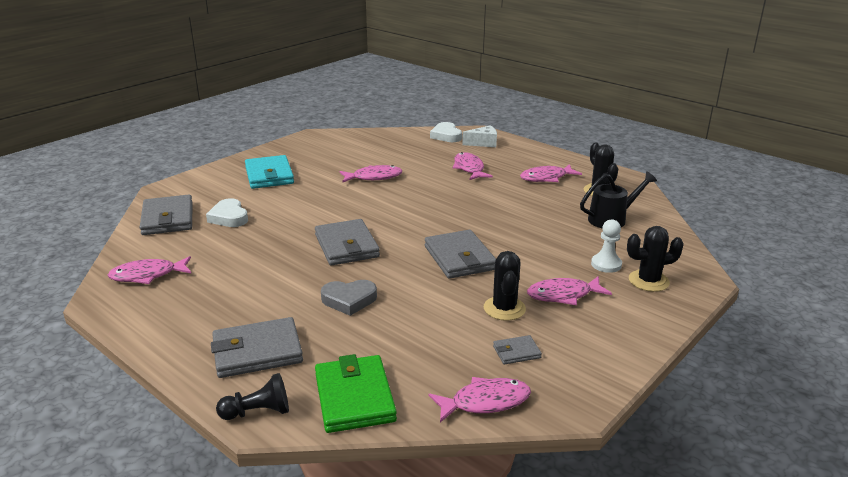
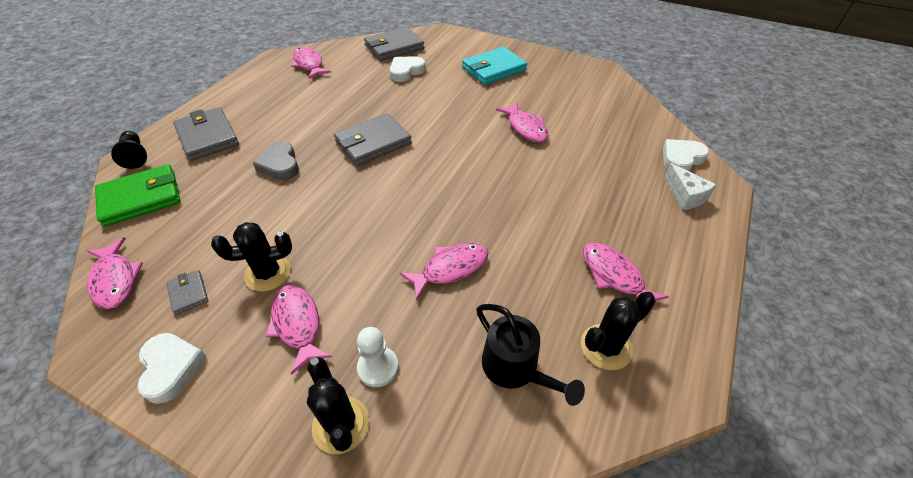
camera: 75 degrees right, 20 degrees up
(459, 258) = (366, 222): grey wallet -> none
(469, 168) = (595, 195): pink fish -> pink fish (450, 268)
(597, 356) = (171, 368): none -> white heart

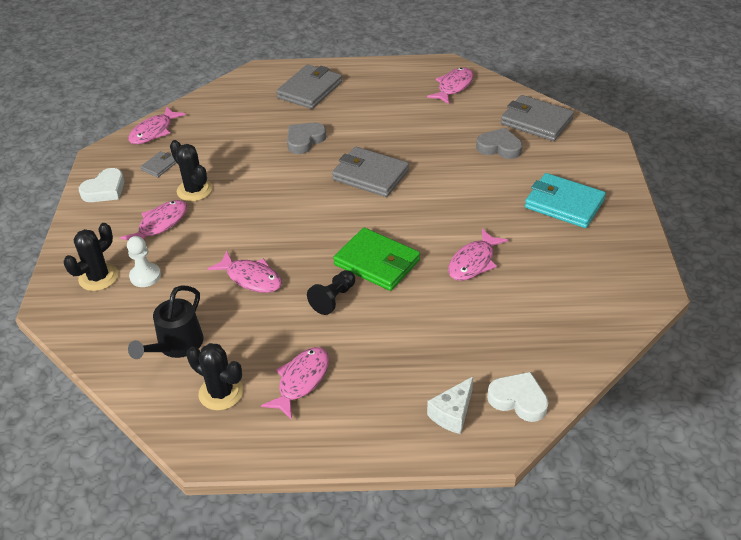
camera: 65 degrees right, 5 degrees down
(135, 156) = (265, 72): black pawn -> black pawn (333, 299)
(141, 198) = (226, 99): green wallet -> green wallet (377, 262)
(406, 71) = (499, 147): white heart -> grey heart

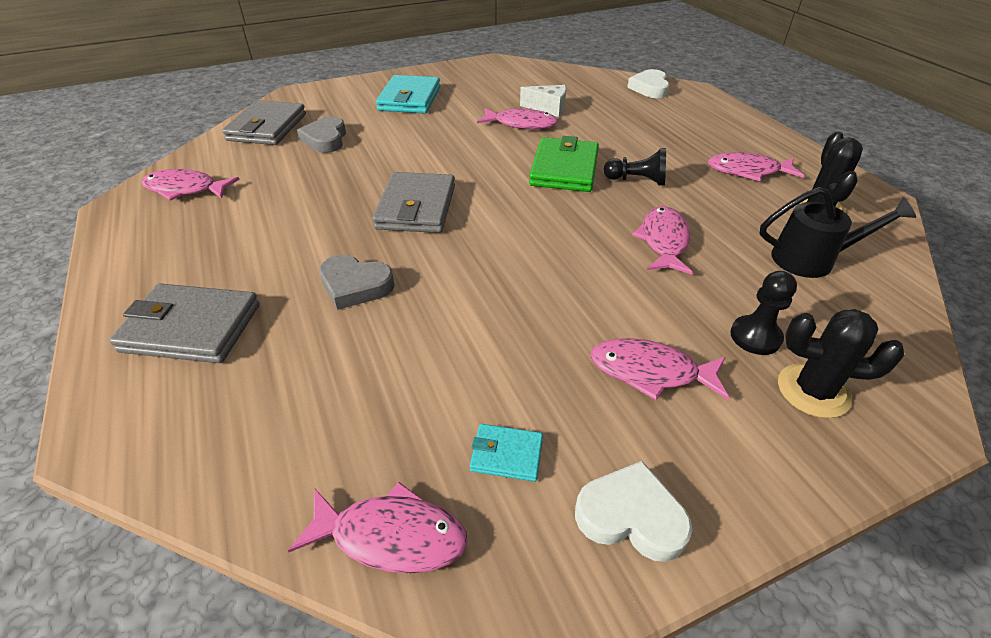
camera: 115 degrees left, 0 degrees up
(145, 276) = (755, 337): white pawn -> black pawn
(159, 166) = (507, 454): grey wallet -> turquoise wallet
(194, 190) = (544, 366): black cactus -> none
(452, 413) = (691, 106): white cheese -> white cheese (548, 108)

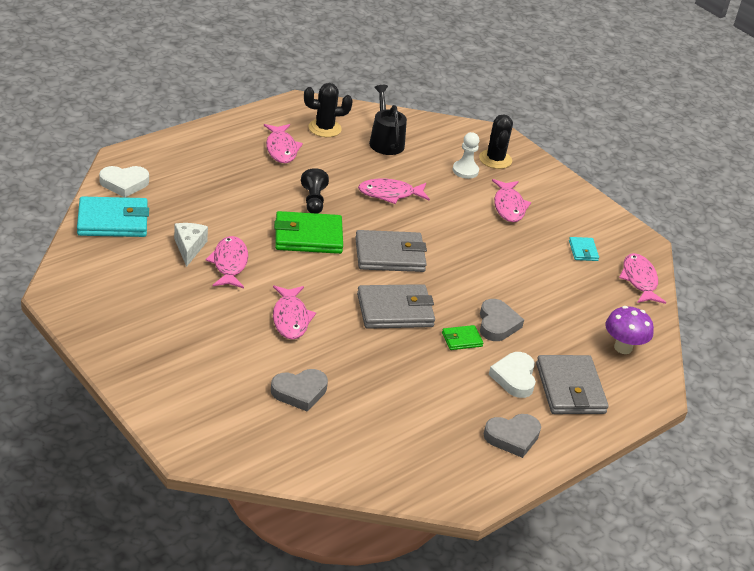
camera: 110 degrees left, 5 degrees down
(160, 254) = (512, 437): none -> grey heart
(185, 189) = (424, 462): pink fish -> pink fish (290, 318)
(225, 426) = (623, 347): none -> purple mushroom
(267, 127) = (286, 446): grey wallet -> grey wallet (389, 255)
(342, 248) = (461, 339): none -> green wallet
(409, 99) = (186, 348): turquoise wallet -> turquoise wallet (113, 221)
(631, 516) = (591, 216): white heart -> white heart (514, 377)
(755, 337) = (465, 170): black pawn -> white pawn

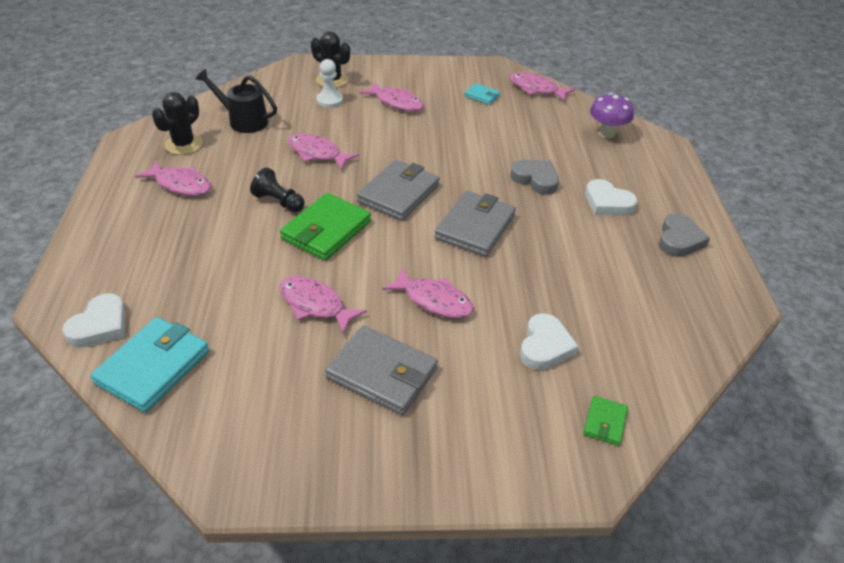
camera: 50 degrees left, 5 degrees up
(189, 248) = (261, 324): white cheese -> none
(299, 392) = (545, 346): grey heart -> white heart
(390, 194) = (317, 153): pink fish -> pink fish turned 90 degrees clockwise
(461, 339) = (541, 208): green wallet -> green wallet (605, 422)
(570, 388) = (637, 181): grey wallet -> grey wallet (382, 373)

